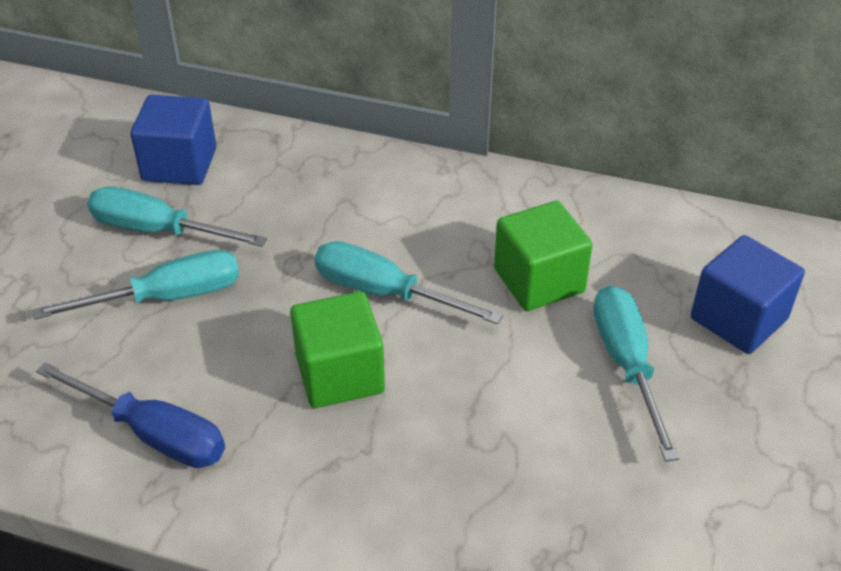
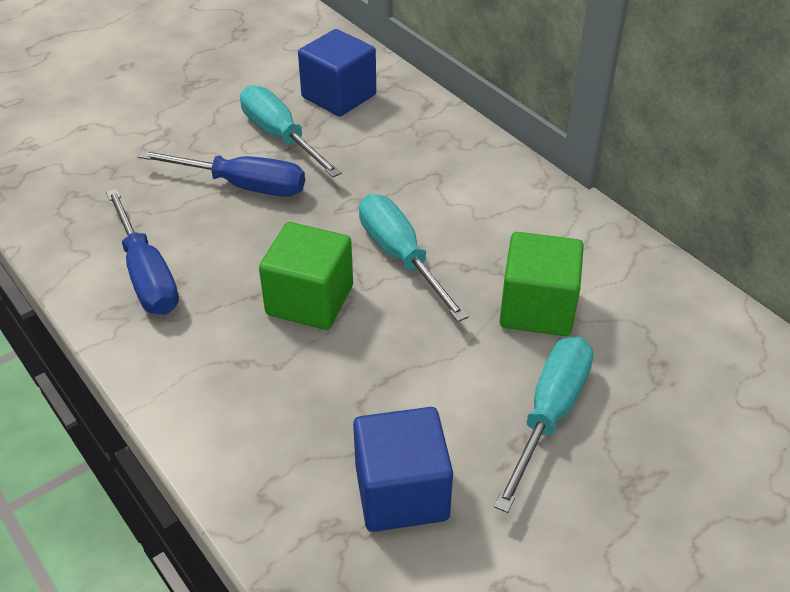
camera: 35 degrees right, 0 degrees up
(167, 297) = (243, 186): turquoise screwdriver -> blue screwdriver
(738, 319) = (695, 432): blue cube -> blue cube (401, 492)

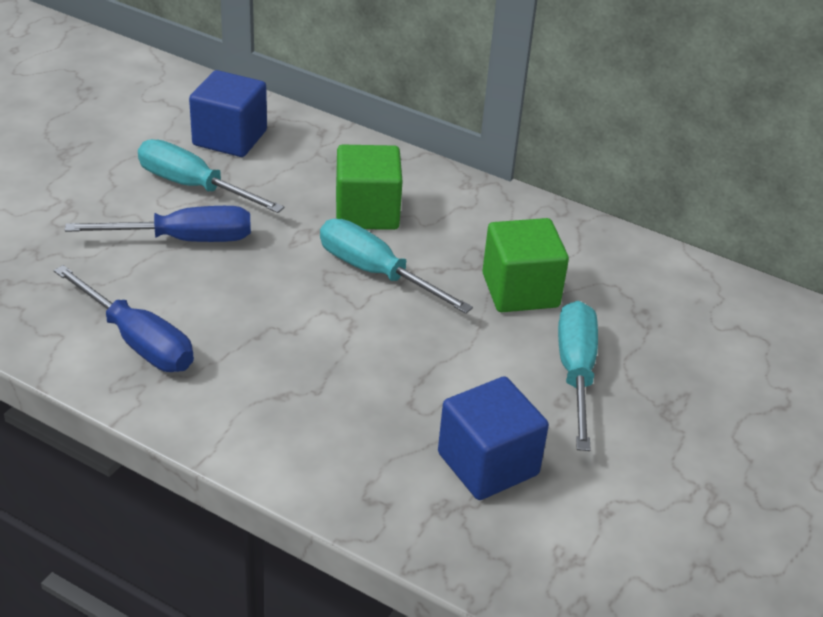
camera: 25 degrees left, 5 degrees down
(310, 300) = (313, 328): green cube -> green cube (367, 212)

